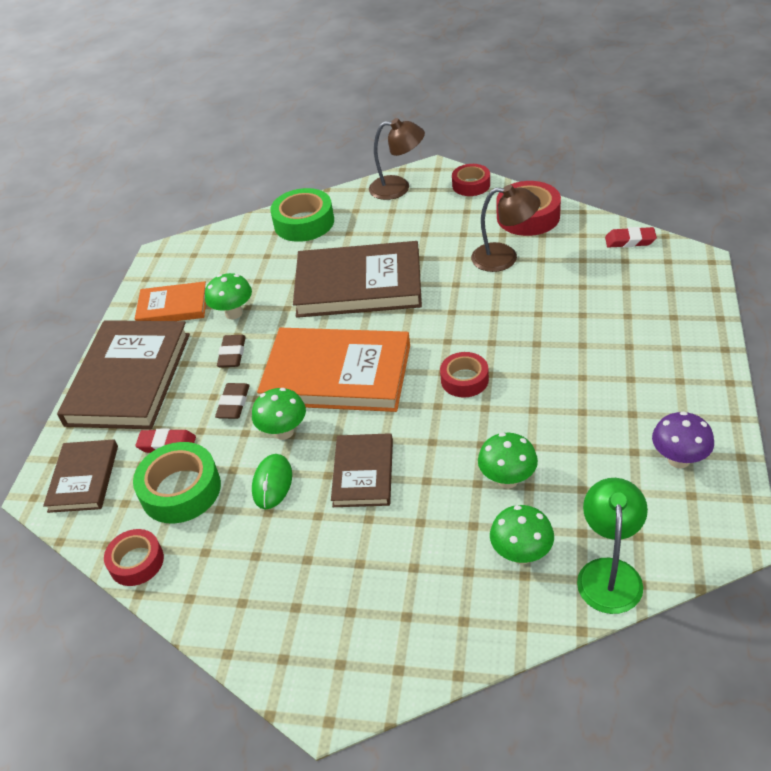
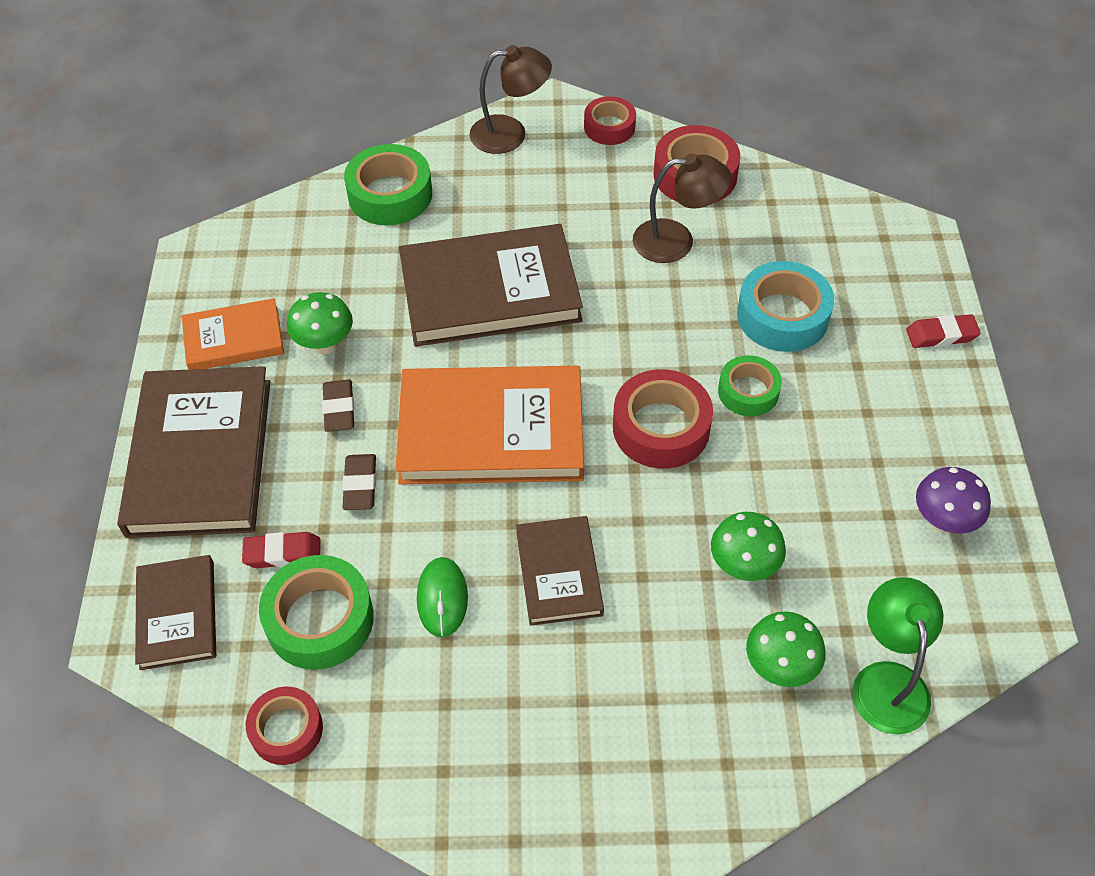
camera: 15 degrees left, 10 degrees up
(284, 432) = (439, 522): green mushroom -> none
(464, 380) = (661, 428): red tape -> red tape, size x1.57
(538, 359) = (748, 391): none -> green tape
(576, 310) = (782, 316): none -> turquoise tape
(630, 241) = (832, 209): red eraser -> red eraser (941, 335)

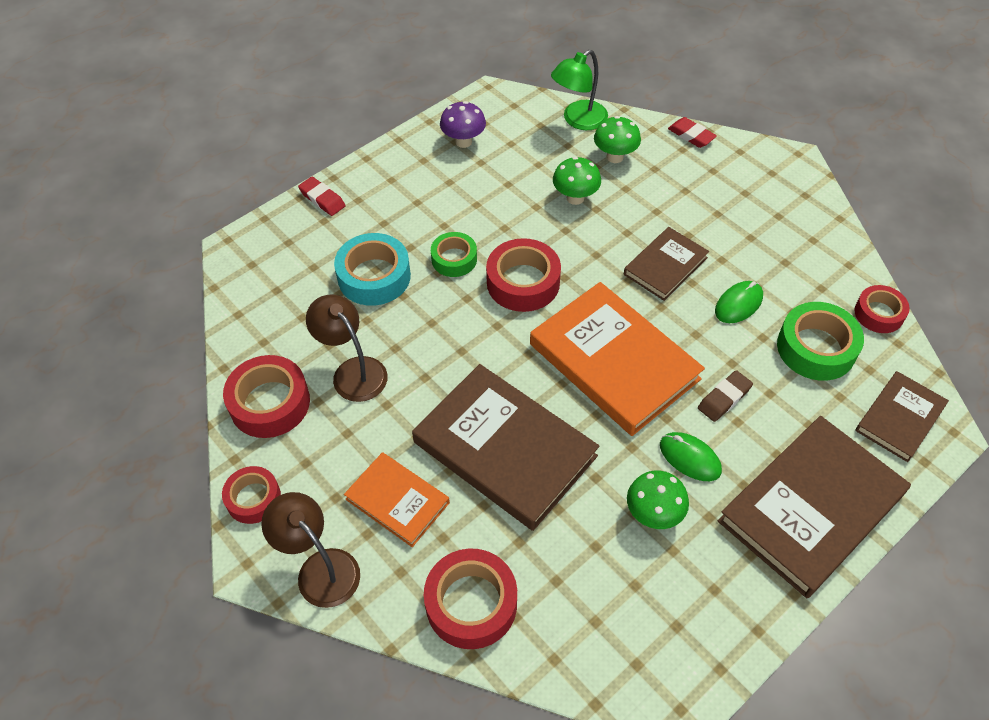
camera: 130 degrees left, 0 degrees up
(234, 339) = (713, 582): orange book -> orange book (397, 501)
(283, 553) = (807, 400): red eraser -> red eraser (691, 135)
(339, 409) = (690, 458): brown eraser -> green mouse
(390, 194) = (471, 603): green tape -> red tape

